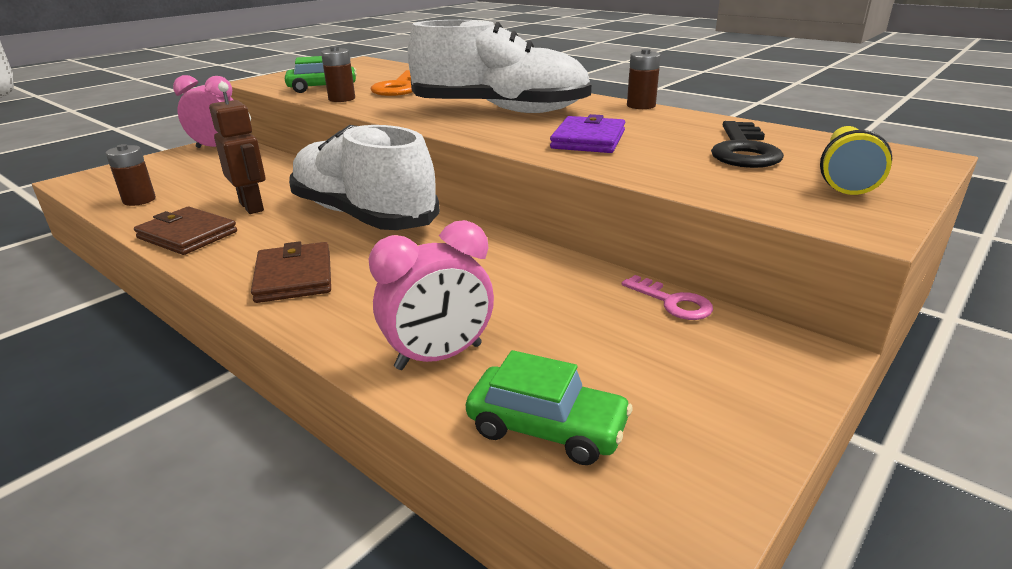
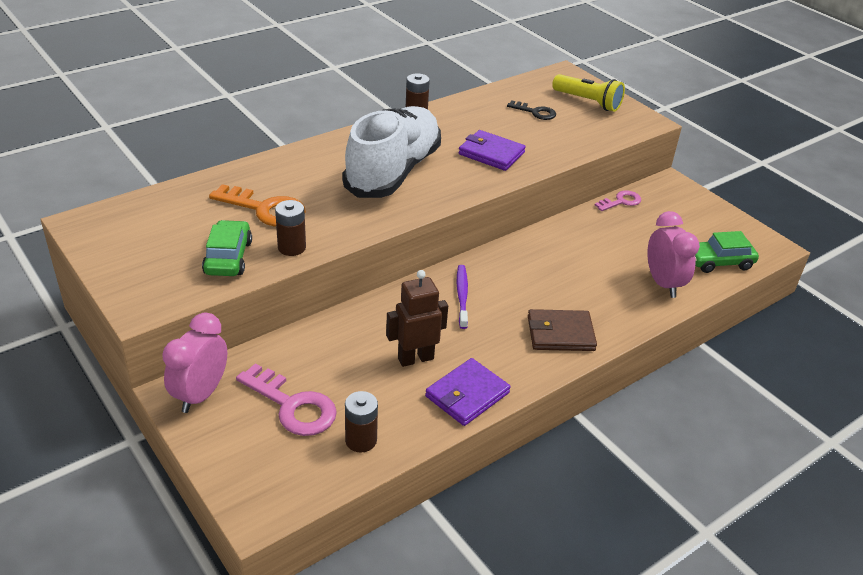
camera: 80 degrees left, 10 degrees up
(187, 235) = (467, 395): brown wallet -> purple wallet
(195, 173) = (292, 406): none -> pink key
(363, 215) = (462, 296): white shoe -> purple toothbrush
(547, 428) = (719, 262): green car -> green car turned 135 degrees counterclockwise
(743, 150) = (535, 112): black key -> black key, size x0.60

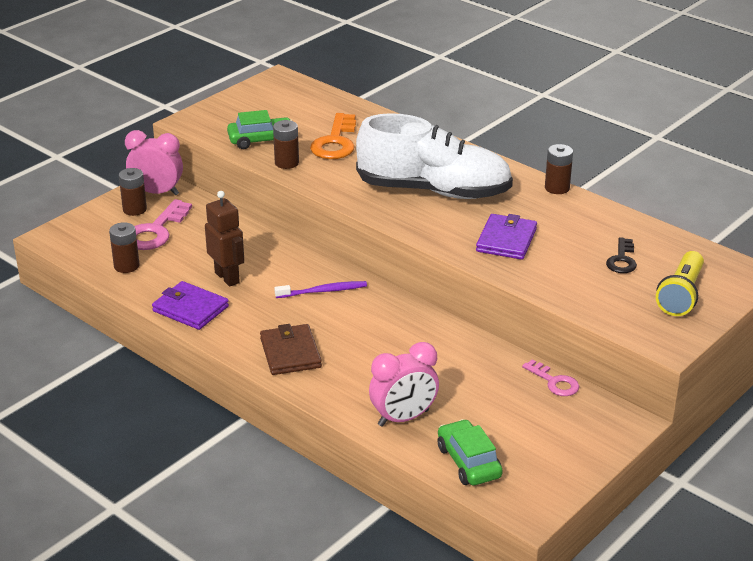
camera: 80 degrees right, 5 degrees down
(231, 420) = (134, 209): none -> brown battery

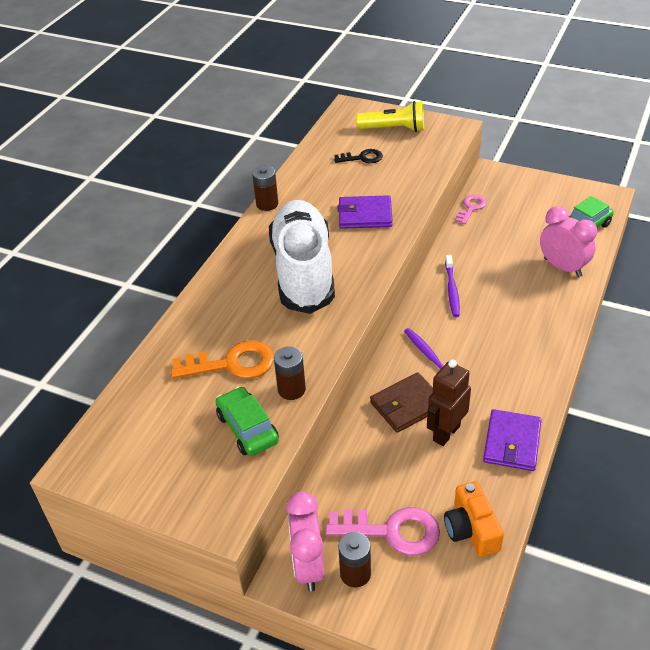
camera: 105 degrees left, 10 degrees up
(126, 266) = (471, 529): brown battery -> orange camera
(290, 353) = (530, 351): brown wallet -> brown wallet (407, 405)
(411, 328) = (452, 290): none -> purple toothbrush

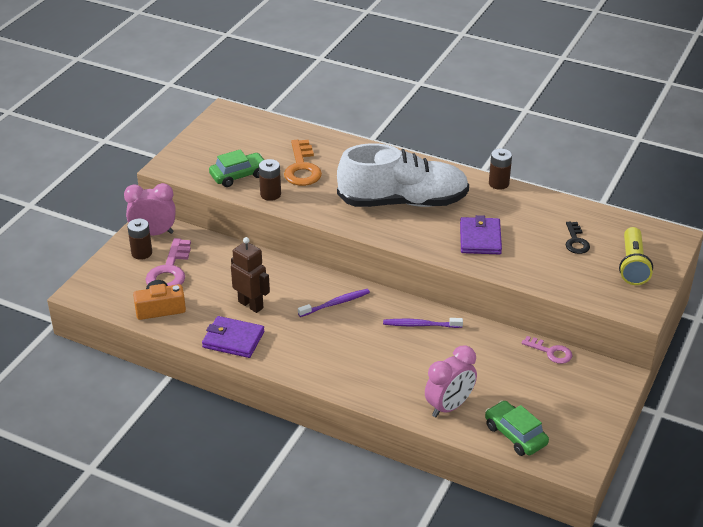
camera: 90 degrees right, 5 degrees down
(407, 405) = (284, 287): brown wallet -> none

